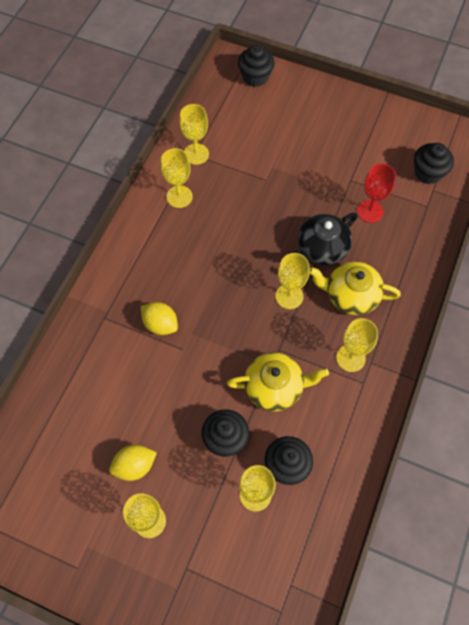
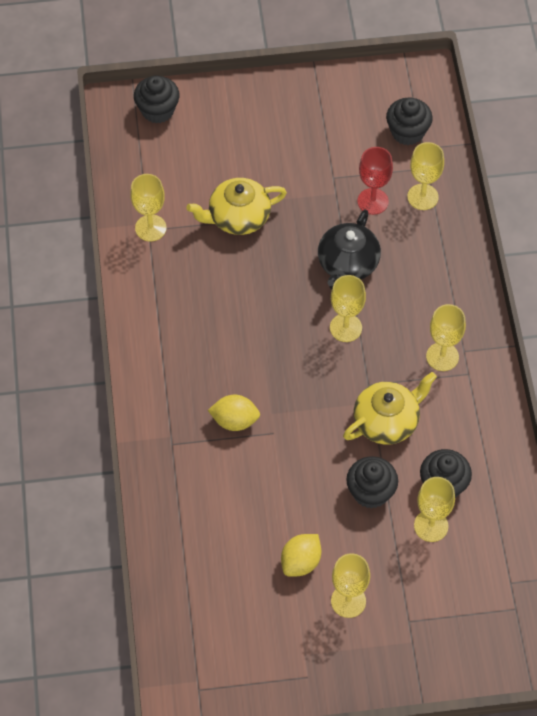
camera: 30 degrees left, 5 degrees down
(179, 196) = (164, 282): yellow goblet -> yellow goblet (422, 197)
(350, 295) = (405, 296): yellow teapot -> yellow teapot (238, 217)

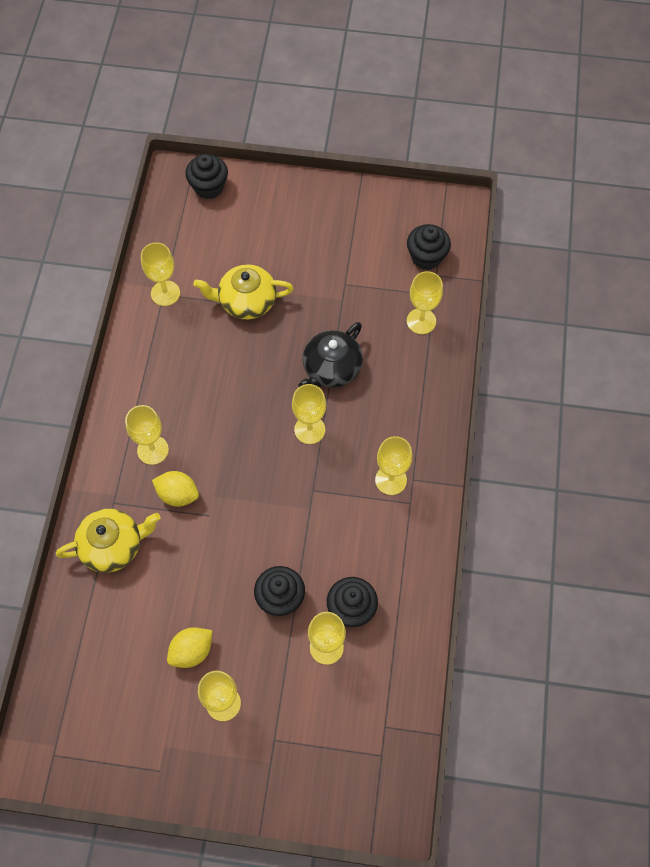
camera: 15 degrees right, 5 degrees up
(193, 384) = (153, 450): none -> yellow goblet
(373, 201) = (373, 315): red goblet -> none
(387, 421) = (318, 531): yellow teapot -> yellow teapot (113, 546)

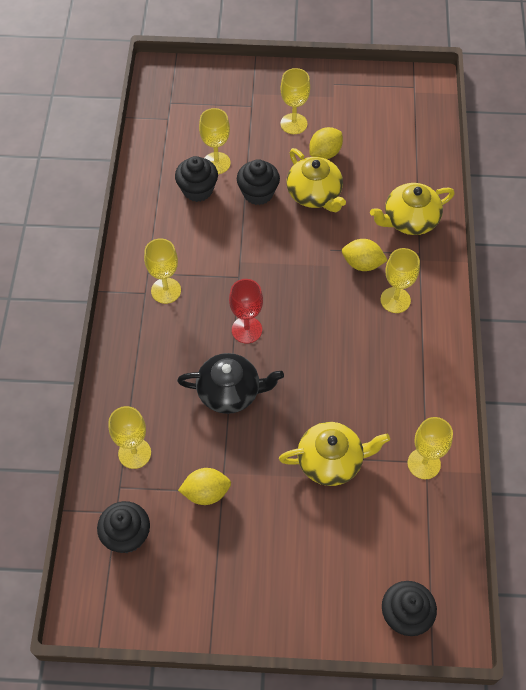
camera: 175 degrees right, 5 degrees down
(214, 590) = (314, 194): none -> yellow teapot
(309, 430) = (246, 330): yellow goblet -> red goblet
(331, 369) = (230, 392): black teapot -> black teapot turned 60 degrees clockwise
(358, 284) = (206, 493): none -> yellow lemon

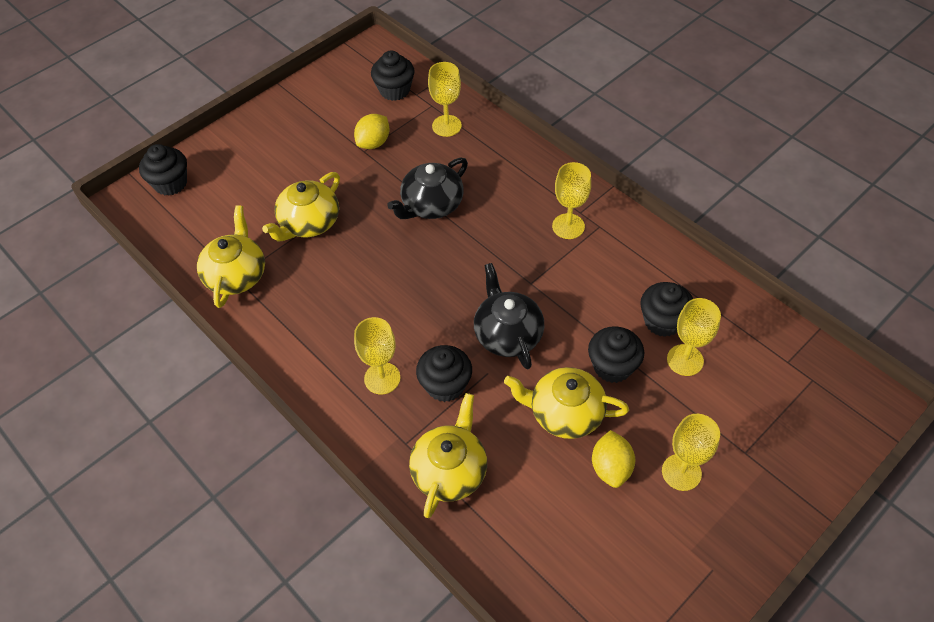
camera: 135 degrees right, 5 degrees down
(246, 330) = (473, 252): red goblet -> none
(291, 260) = (507, 334): none -> black teapot
(362, 264) = (445, 385): yellow lemon -> black cupcake
(424, 463) = (236, 275): yellow goblet -> yellow teapot

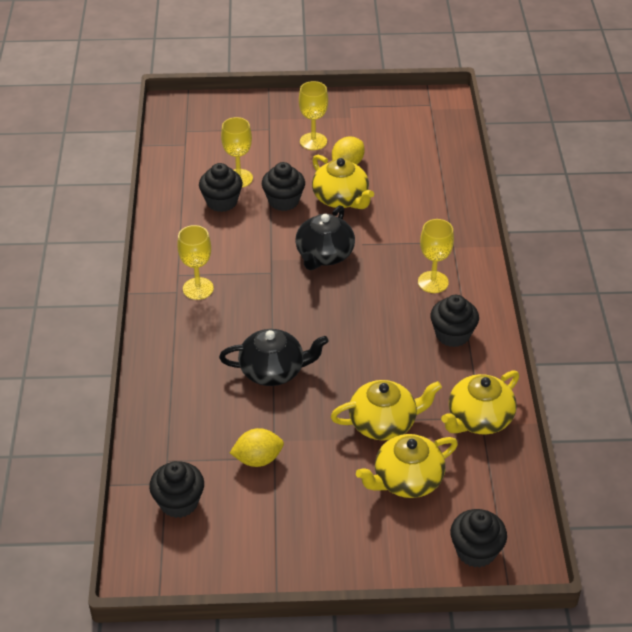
camera: 140 degrees left, 10 degrees down
(445, 385) = (396, 254): black cupcake -> black cupcake (452, 335)
(446, 126) = (180, 430): yellow goblet -> none
(450, 470) = (439, 214): yellow teapot -> yellow teapot (406, 480)

